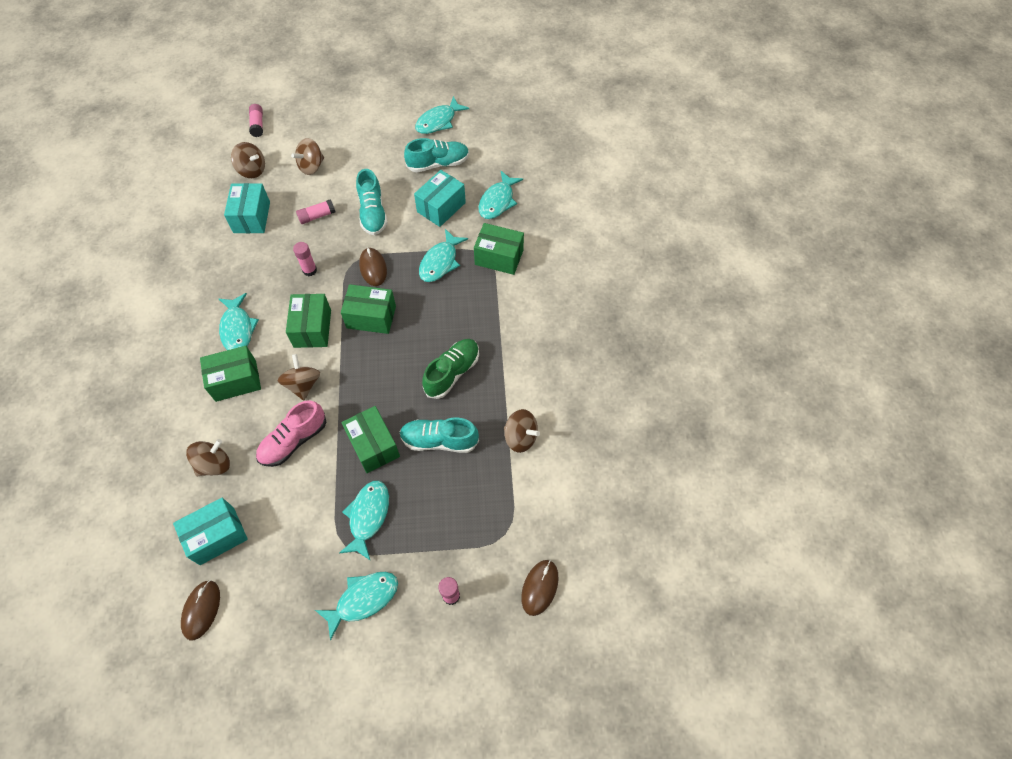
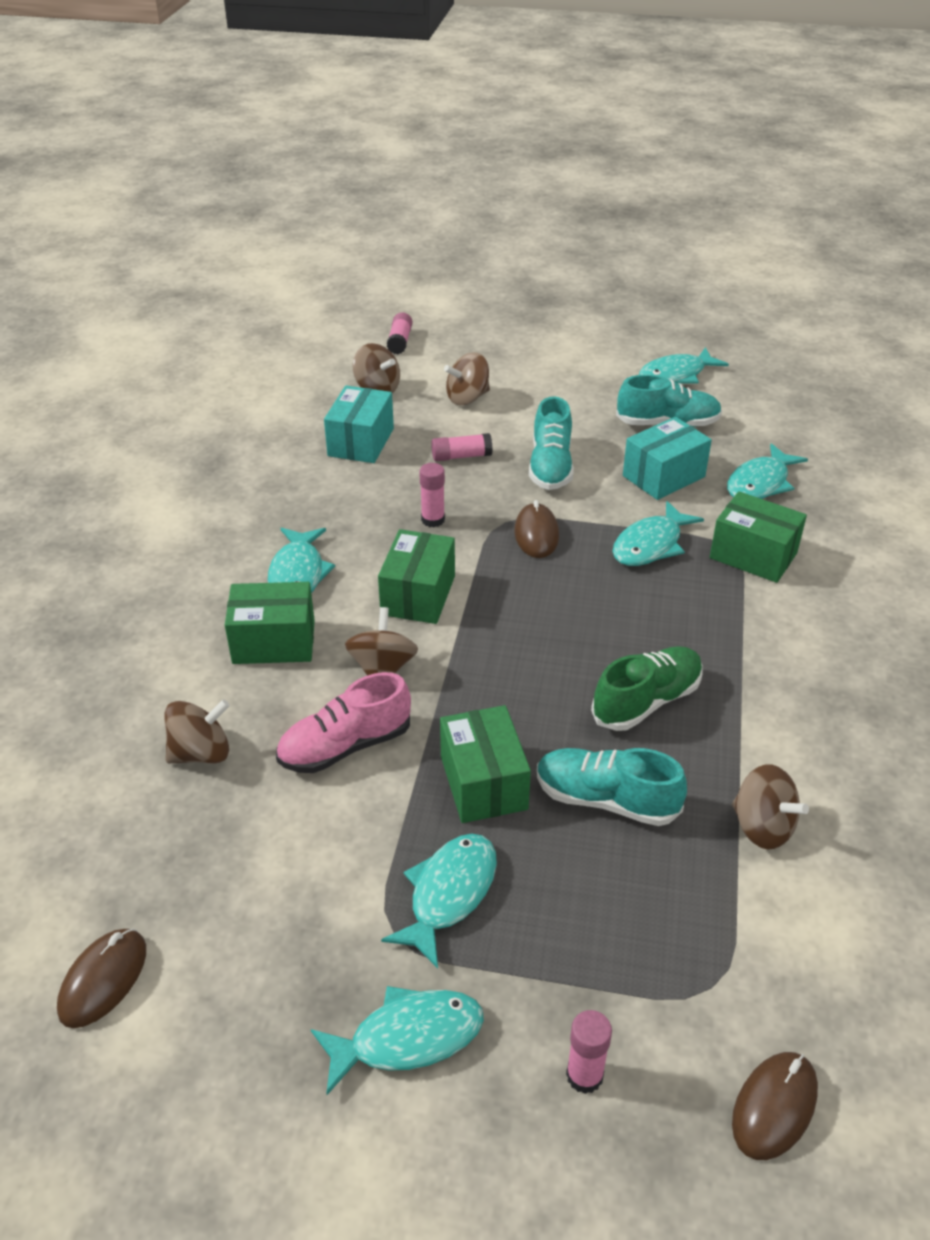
camera: 15 degrees right, 20 degrees down
(217, 536) = (170, 863): turquoise box -> none
(371, 317) = (519, 597): green box -> none

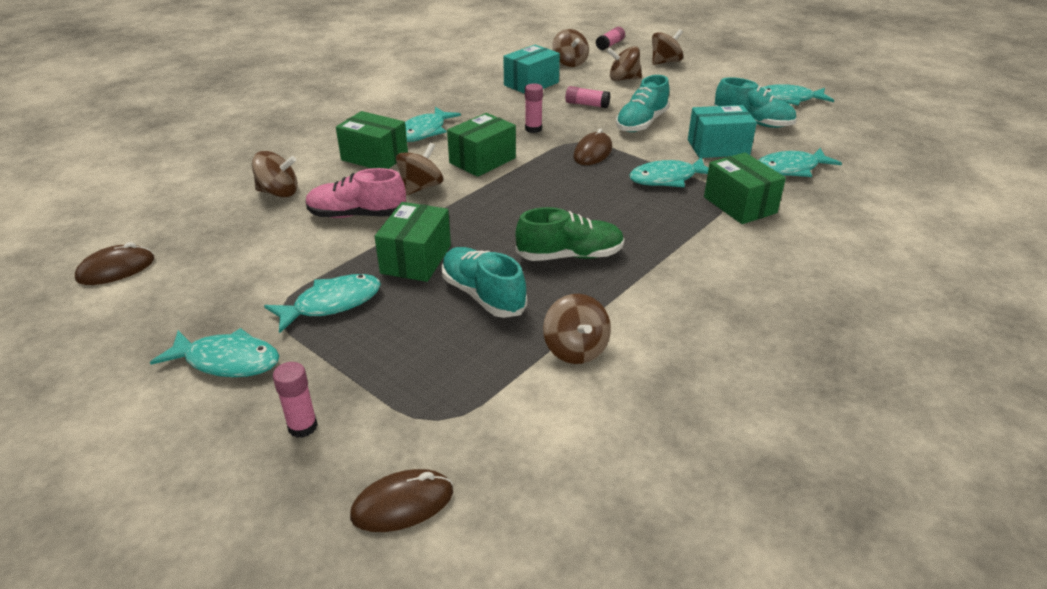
camera: 30 degrees right, 5 degrees down
(492, 353) = (665, 62): none -> brown spinning top

